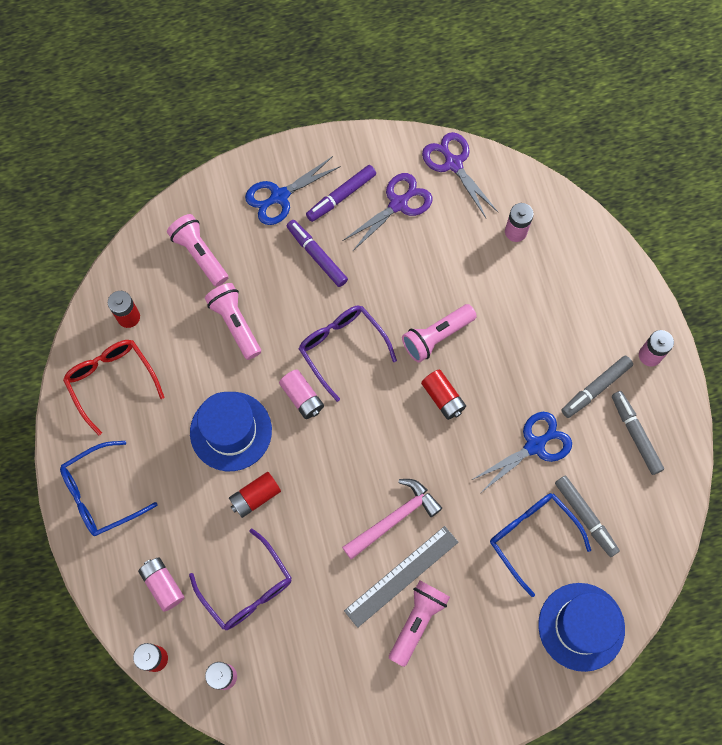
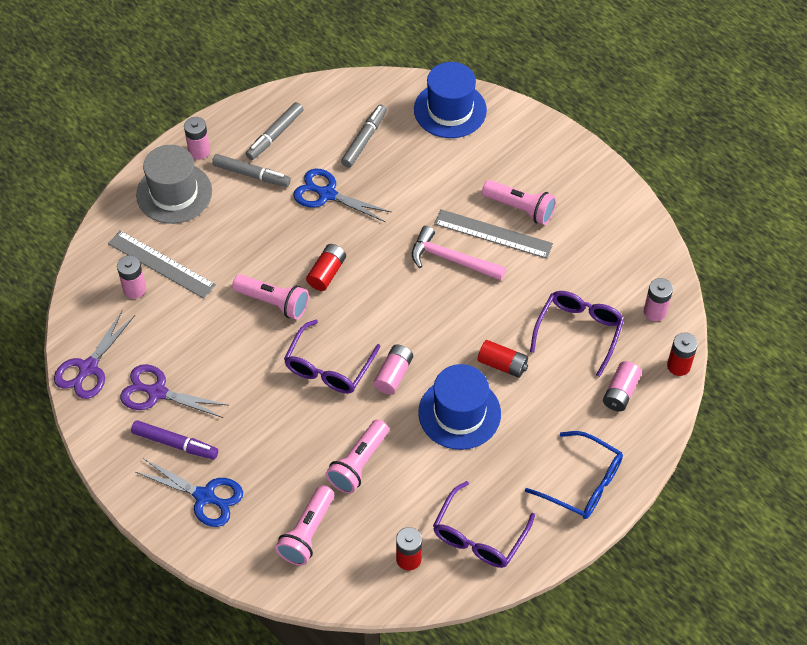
camera: 120 degrees left, 15 degrees down
(111, 381) = (479, 536): red glasses -> purple glasses
(316, 256) = (250, 432): purple marker -> none
(417, 621) = (520, 208): pink flashlight -> pink flashlight turned 150 degrees counterclockwise
(531, 264) = (161, 264): none -> grey ruler
(532, 537) = (403, 166): blue glasses -> none
(609, 311) = (174, 193): none -> grey hat

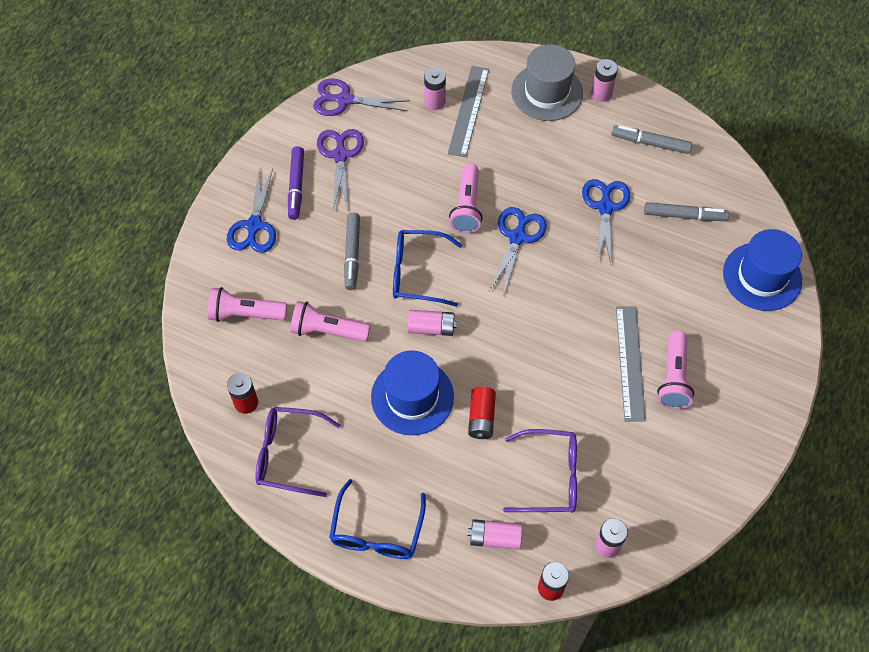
camera: 70 degrees right, 5 degrees up
(251, 174) = (596, 141): grey marker -> grey marker (352, 254)
(326, 273) = (517, 237): red battery -> blue scissors
(328, 367) = (417, 273): purple glasses -> blue glasses
(451, 259) = (581, 335): pink hammer -> none

